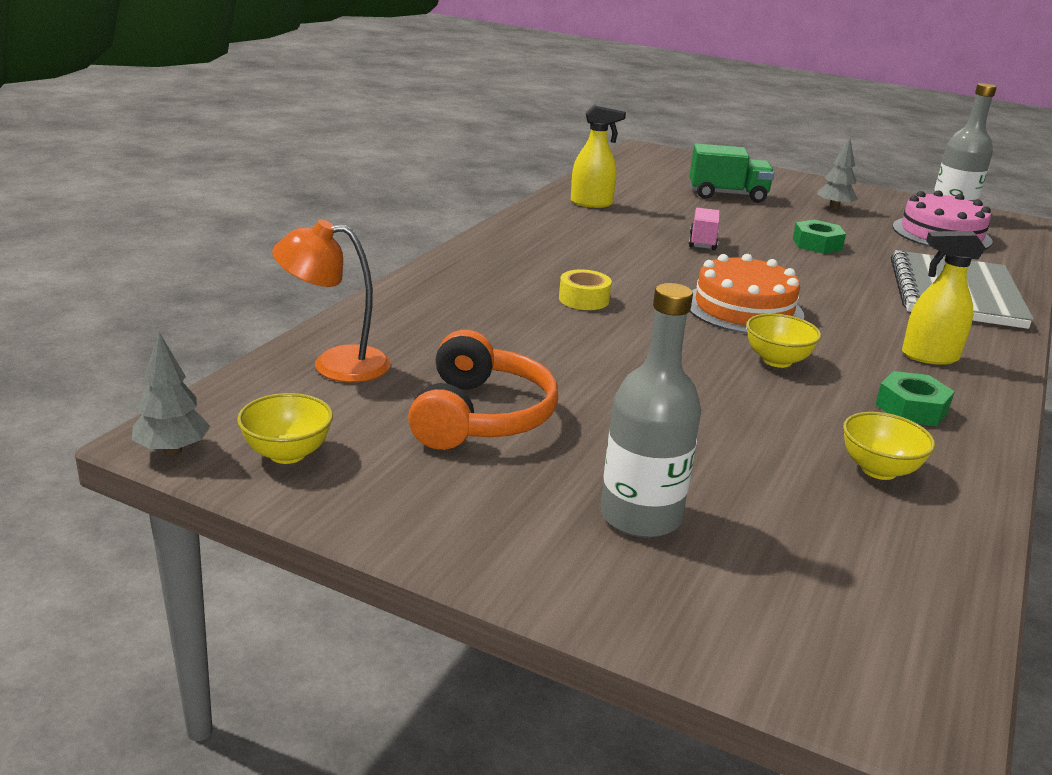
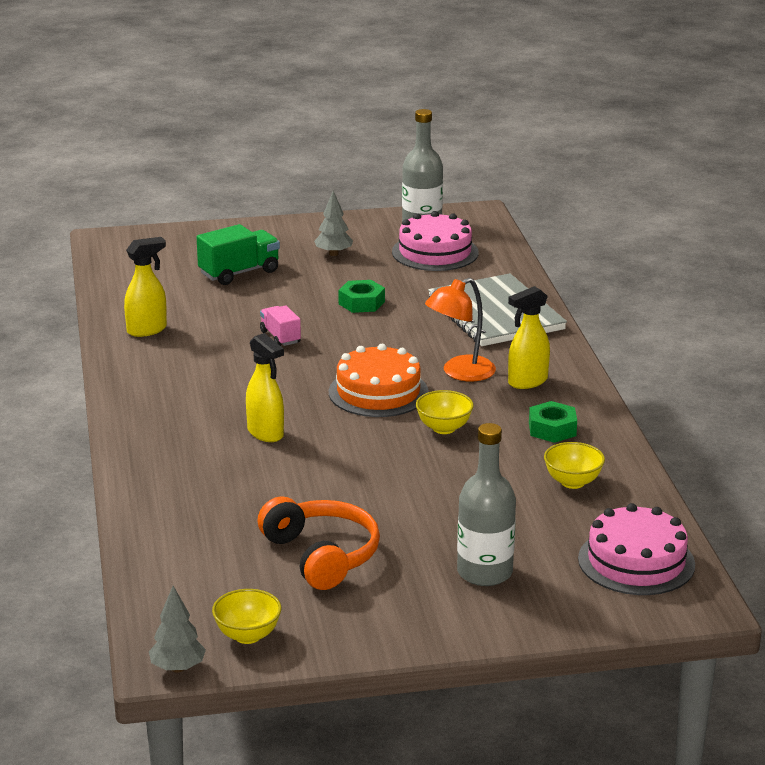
camera: 35 degrees left, 0 degrees up
(335, 364) = (179, 565): orange lamp -> orange lamp (460, 373)
(584, 299) = (266, 433): yellow tape -> yellow spray bottle
(872, 601) = (636, 561): none -> pink cake

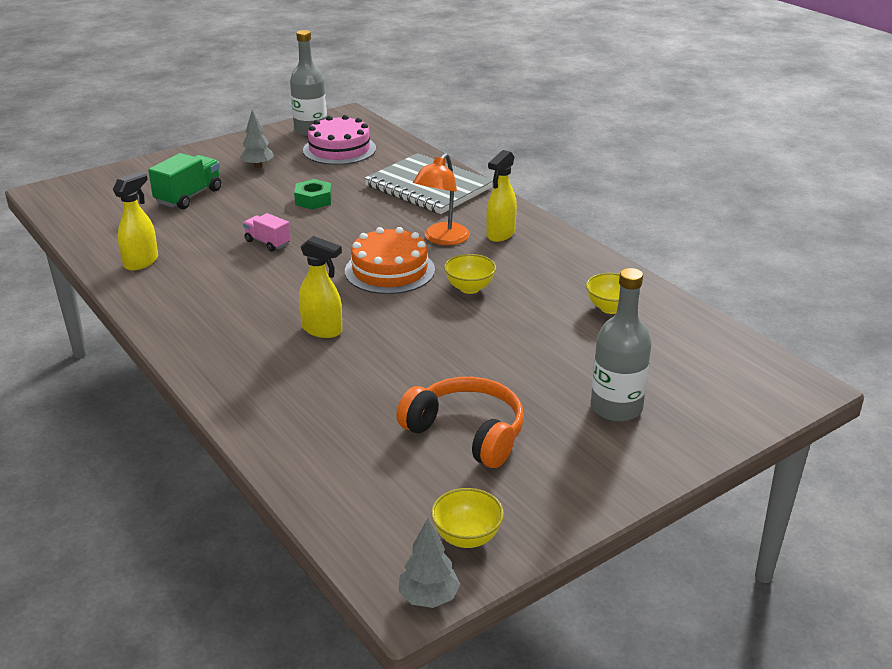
camera: 25 degrees left, 5 degrees up
(552, 429) = (554, 268): green nut -> none
(636, 561) = (721, 362): pink cake -> none

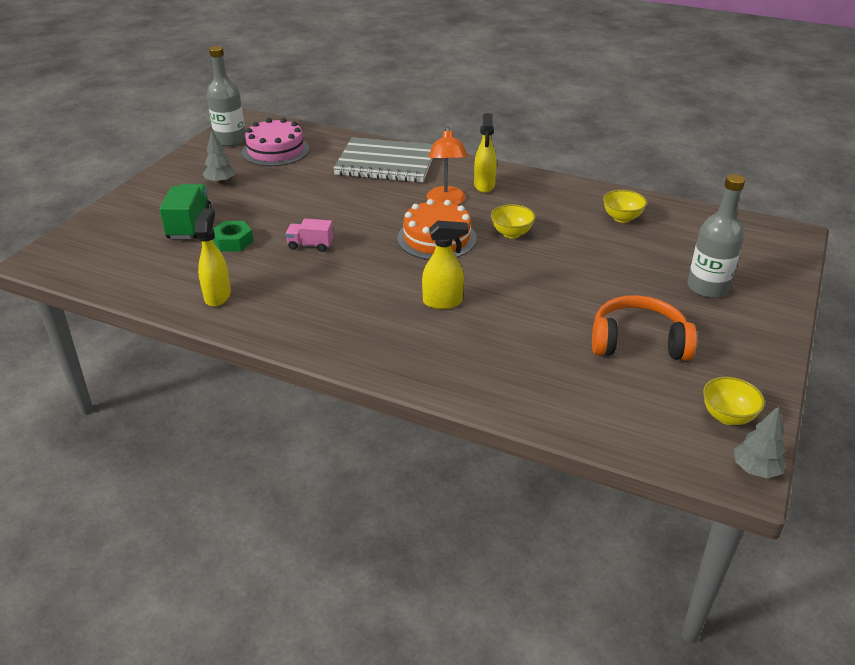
camera: 30 degrees left, 5 degrees up
(313, 200) = (306, 198): green nut -> green nut (233, 241)

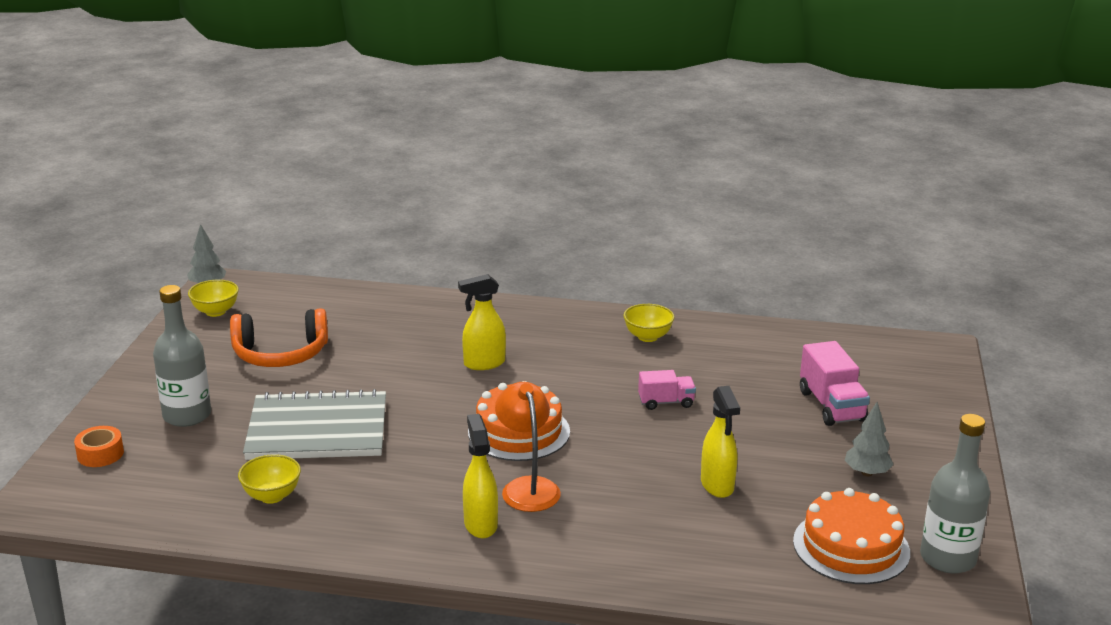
camera: 165 degrees right, 10 degrees down
(189, 225) = (831, 406): green truck -> pink truck
(218, 296) = (716, 340): yellow spray bottle -> yellow spray bottle (717, 485)
(233, 241) = (759, 394): green nut -> none
(275, 150) = (851, 547): pink cake -> orange cake
(386, 163) = (654, 547): grey notebook -> grey notebook (317, 430)
(511, 233) = (424, 451): yellow bowl -> yellow bowl (647, 337)
(764, 264) = (100, 454): none -> orange tape

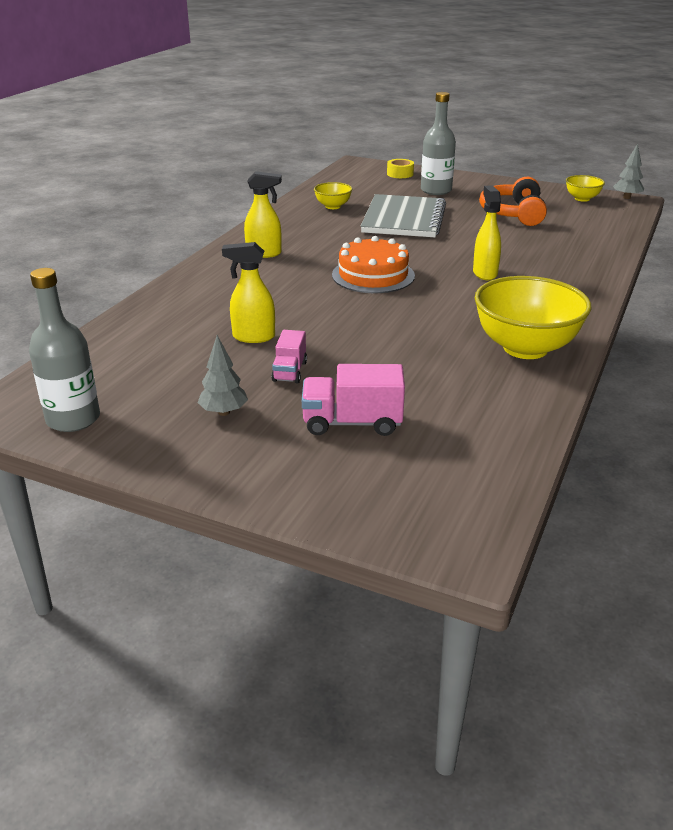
camera: 105 degrees right, 5 degrees up
(100, 454) = (400, 174): orange tape -> yellow tape
(527, 487) = (297, 271): orange lamp -> none
(647, 337) = (525, 348): yellow bowl -> yellow bowl, size x2.04
(666, 402) = (394, 337): pink truck -> pink truck (290, 371)
(851, 547) = (129, 376): orange cake -> none

